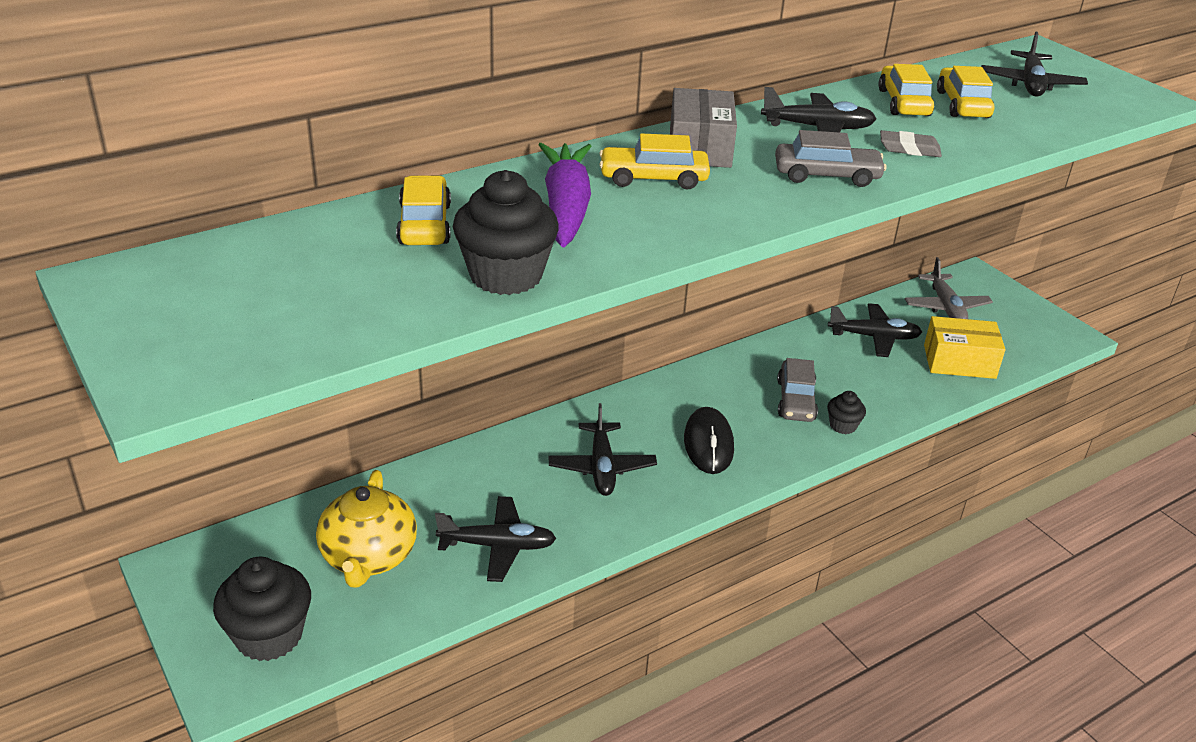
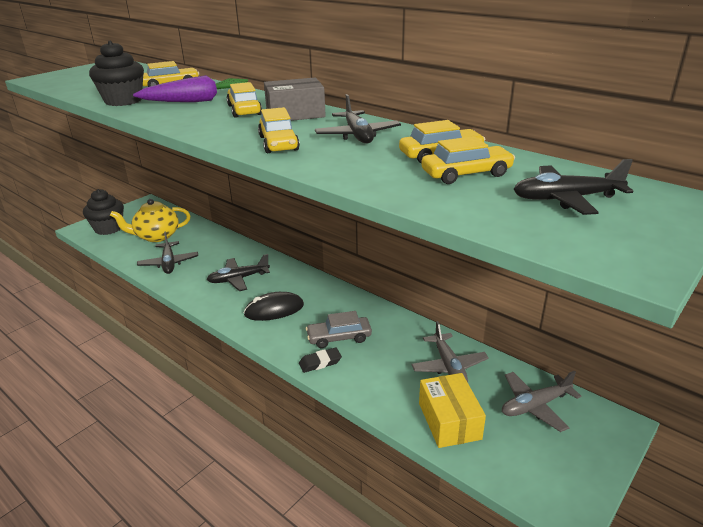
camera: 75 degrees right, 5 degrees down
(826, 175) = (278, 143): grey car -> yellow car
(843, 426) = (320, 362): black cupcake -> black eraser
(874, 337) = (449, 366): black plane -> grey plane
(909, 149) = (347, 162): grey eraser -> none

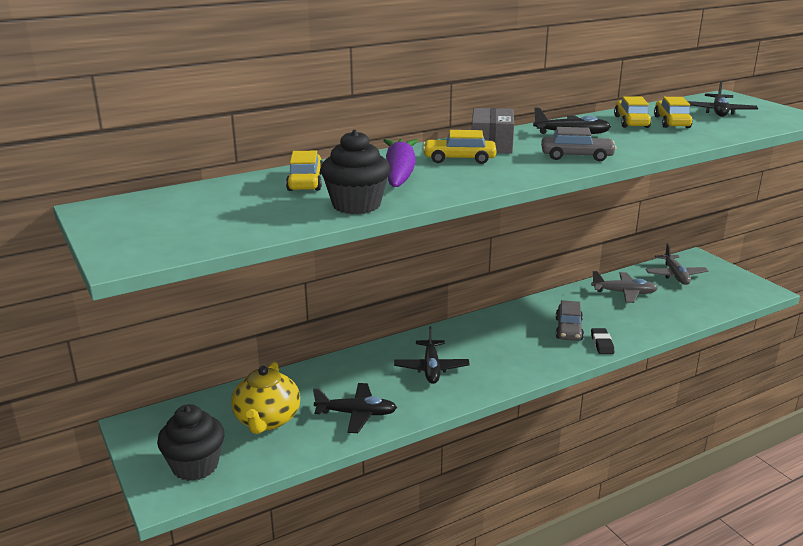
camera: 70 degrees left, 5 degrees down
(274, 310) = (506, 354): black mouse -> none
(278, 143) = (576, 156): yellow car -> grey car
(449, 421) = (685, 306): yellow box -> none

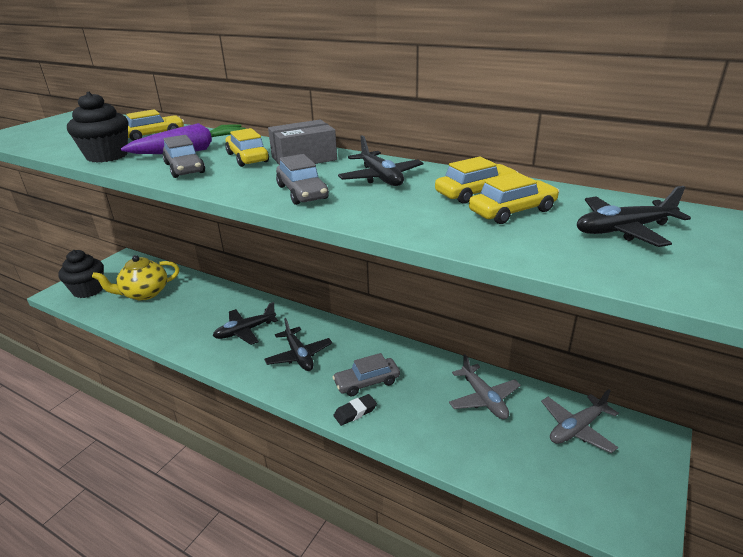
camera: 60 degrees right, 5 degrees up
(356, 414) = (165, 322): black plane -> black plane (299, 355)
(456, 181) = (184, 168): none -> grey car

